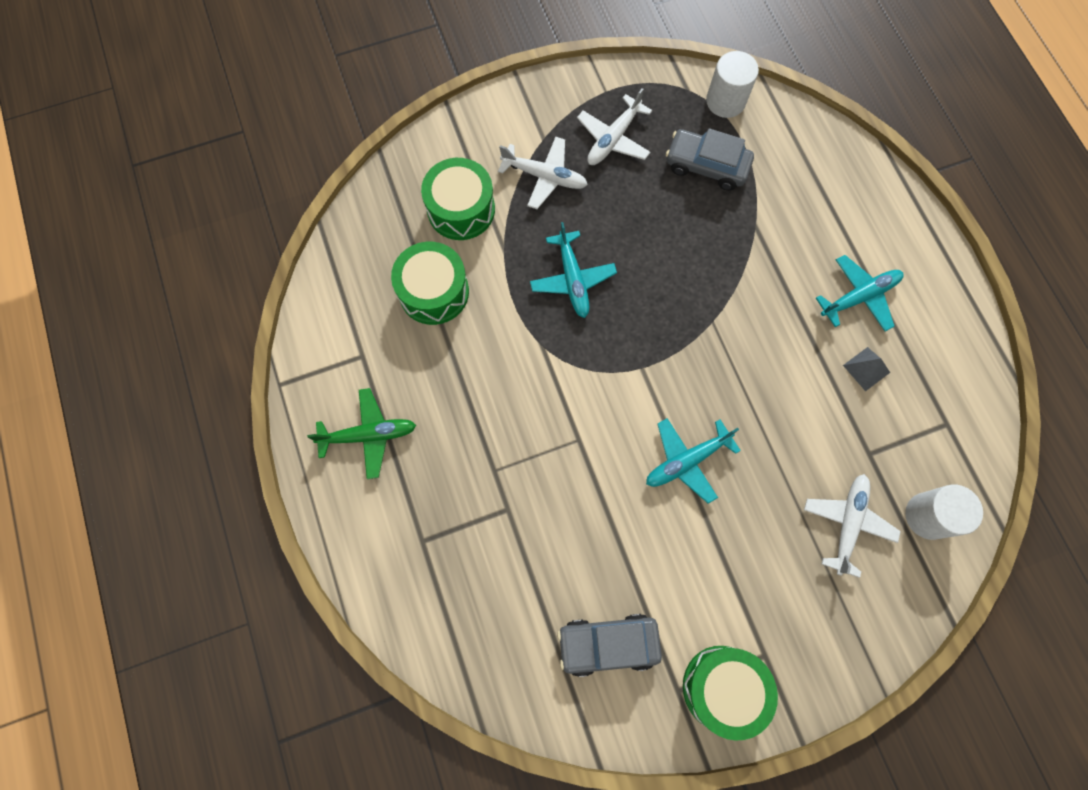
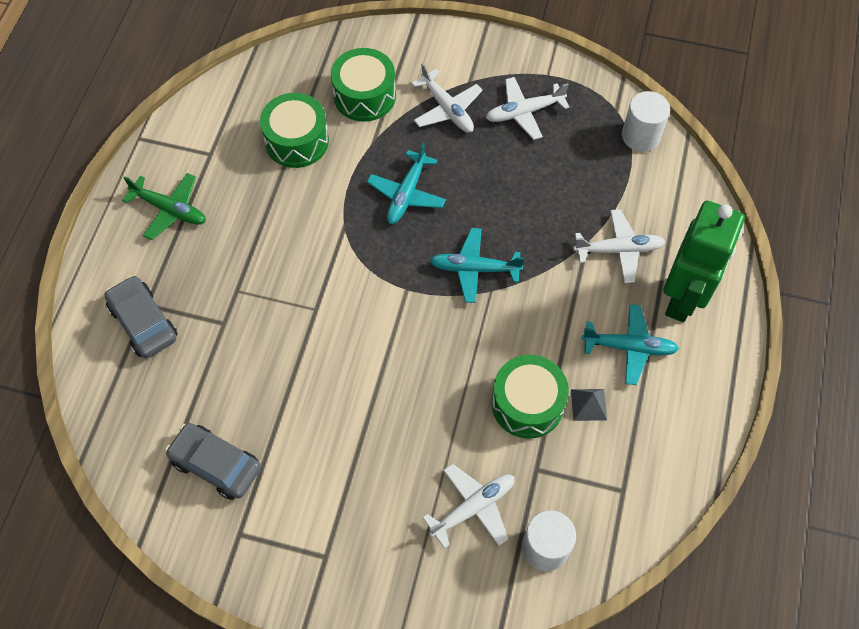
camera: 35 degrees right, 10 degrees down
(687, 461) = (384, 377): turquoise plane -> turquoise plane (474, 269)
(706, 165) = (584, 174): grey car -> grey car (143, 322)
(723, 688) = (273, 556): green drum -> green drum (527, 404)
(786, 216) = (618, 250): none -> white plane
(867, 226) = (683, 298): none -> green robot

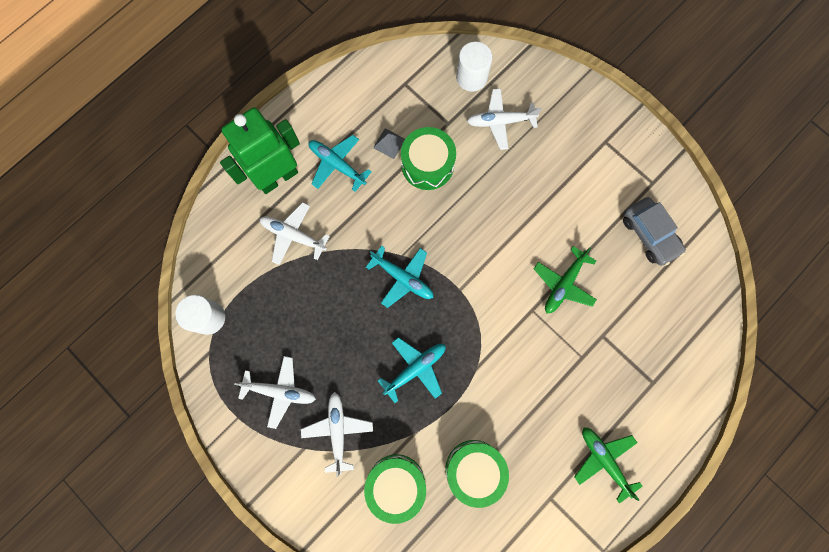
camera: 150 degrees left, 15 degrees up
(143, 322) = (660, 368): grey car -> none
(293, 354) = (563, 284): none -> green plane

